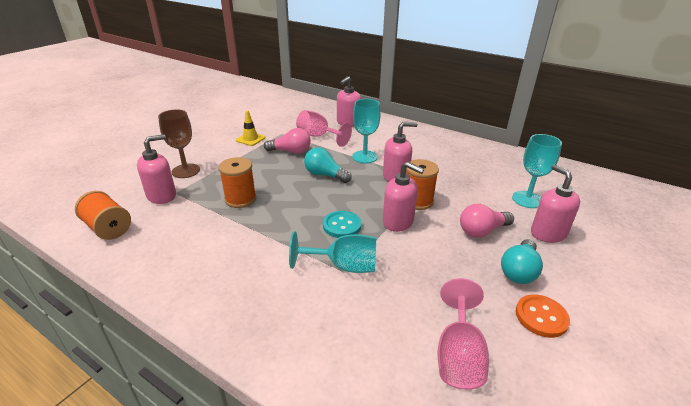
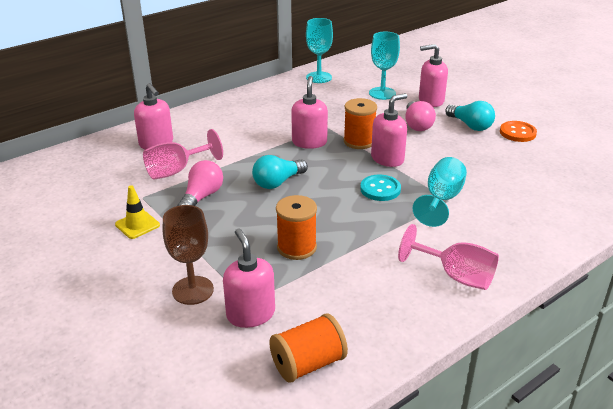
camera: 70 degrees left, 0 degrees up
(364, 157) = (254, 150): turquoise goblet -> turquoise goblet (319, 77)
(458, 355) = (546, 172): pink goblet -> pink goblet (456, 276)

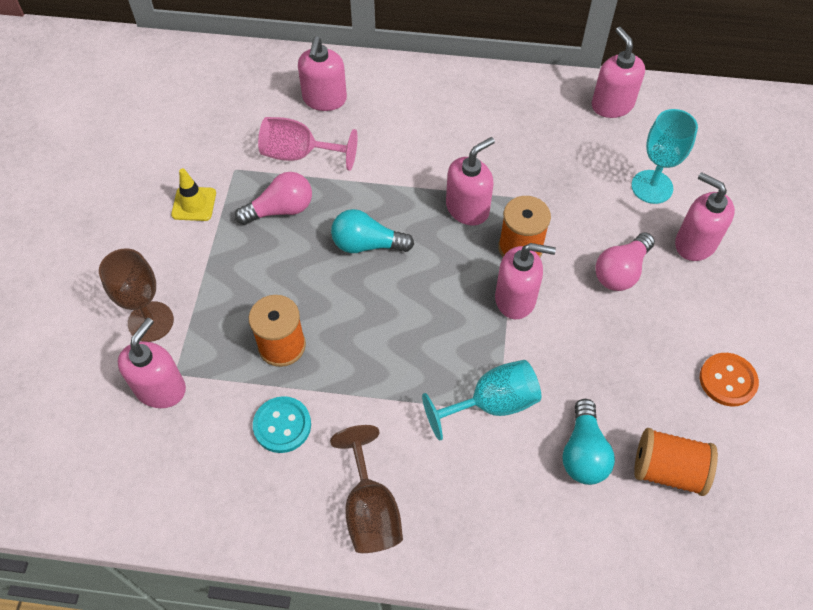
camera: 45 degrees right, 25 degrees up
(308, 364) = (139, 481): orange spool -> orange spool (668, 470)
(319, 77) = (612, 105): turquoise goblet -> pink soap dispenser
(380, 189) = (450, 336): turquoise button -> turquoise button (282, 425)
(456, 276) = (370, 509): pink goblet -> brown goblet
(470, 125) = (684, 322): turquoise light bulb -> turquoise light bulb (583, 452)

